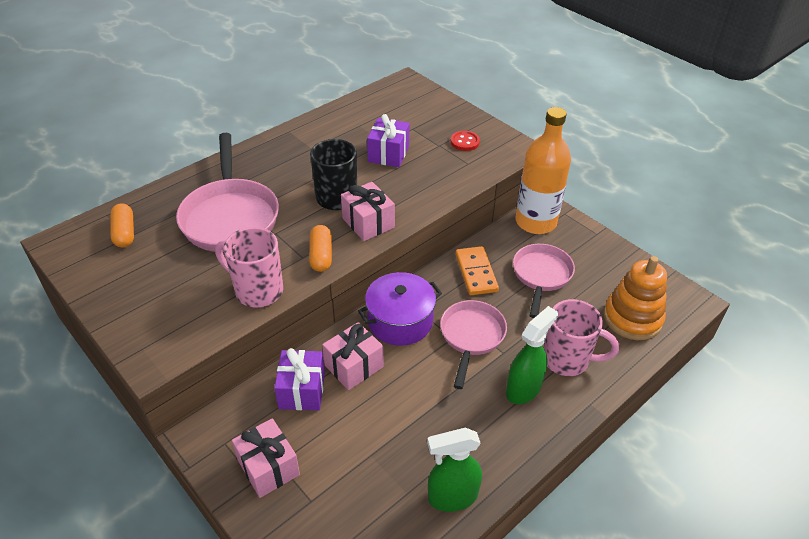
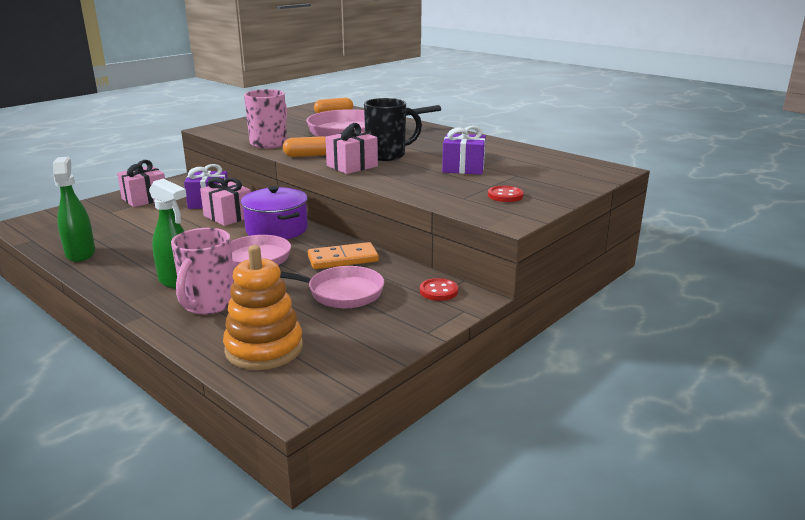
camera: 85 degrees right, 20 degrees down
(535, 222) = (438, 291): orange bottle -> red button

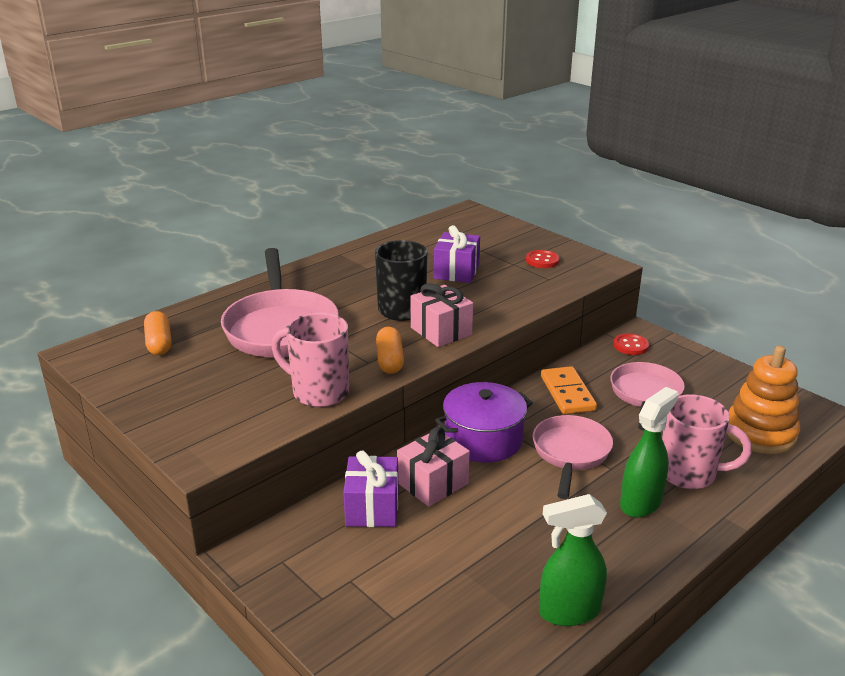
camera: 85 degrees left, 5 degrees up
(145, 199) = (338, 584): pink gift -> none

